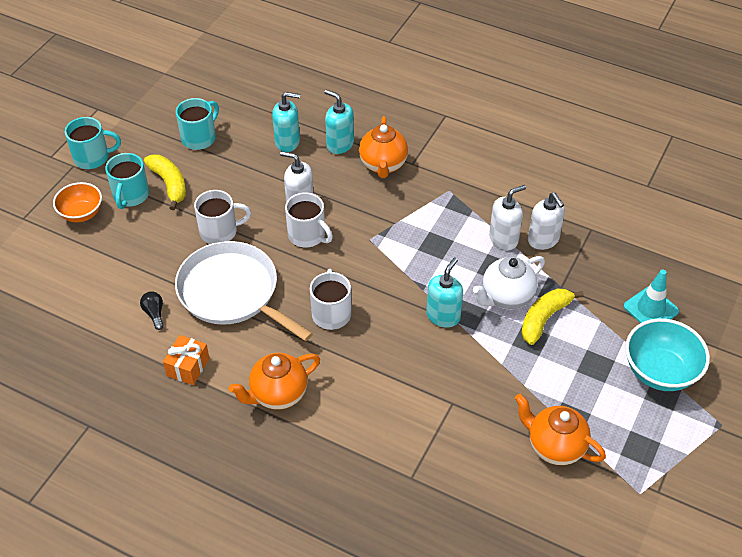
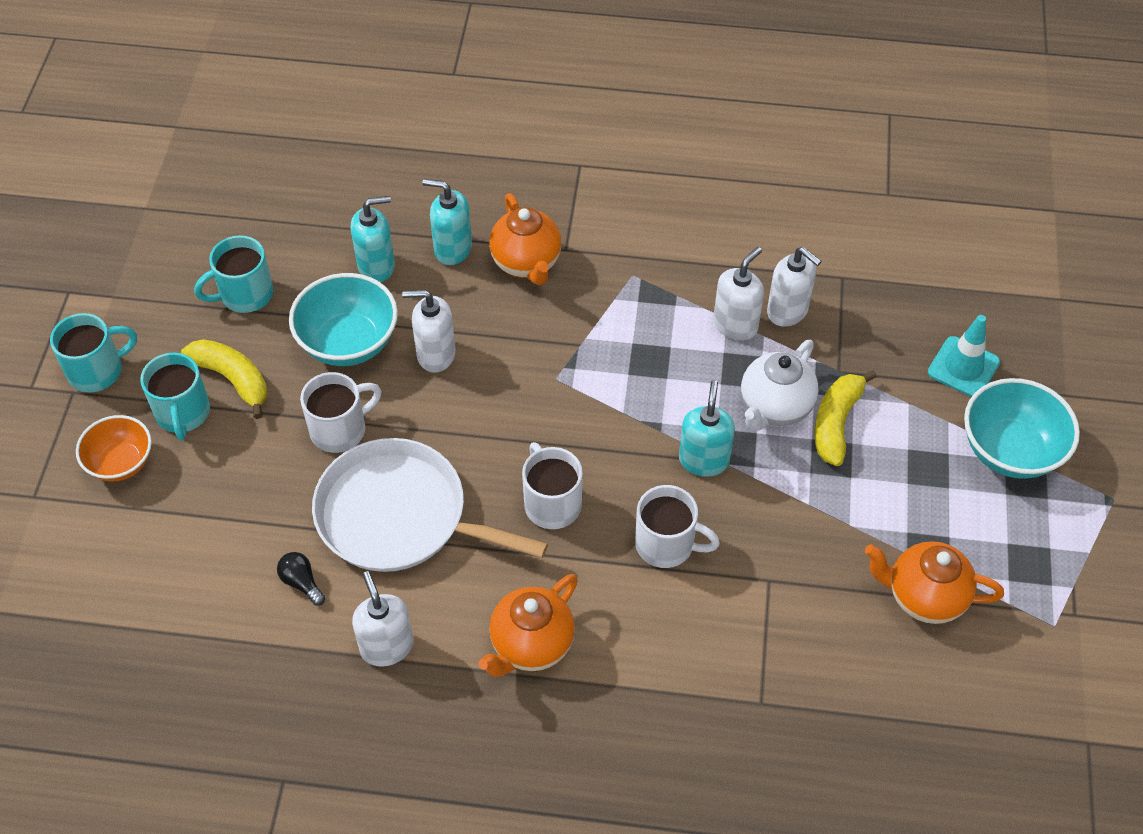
camera: 20 degrees left, 5 degrees up
(188, 367) = (386, 646): orange gift -> white soap dispenser
(199, 138) = (245, 295): turquoise mug -> turquoise mug turned 135 degrees counterclockwise
(249, 182) = (348, 342): none -> turquoise bowl
(307, 235) = (468, 398): white mug -> white mug (666, 544)

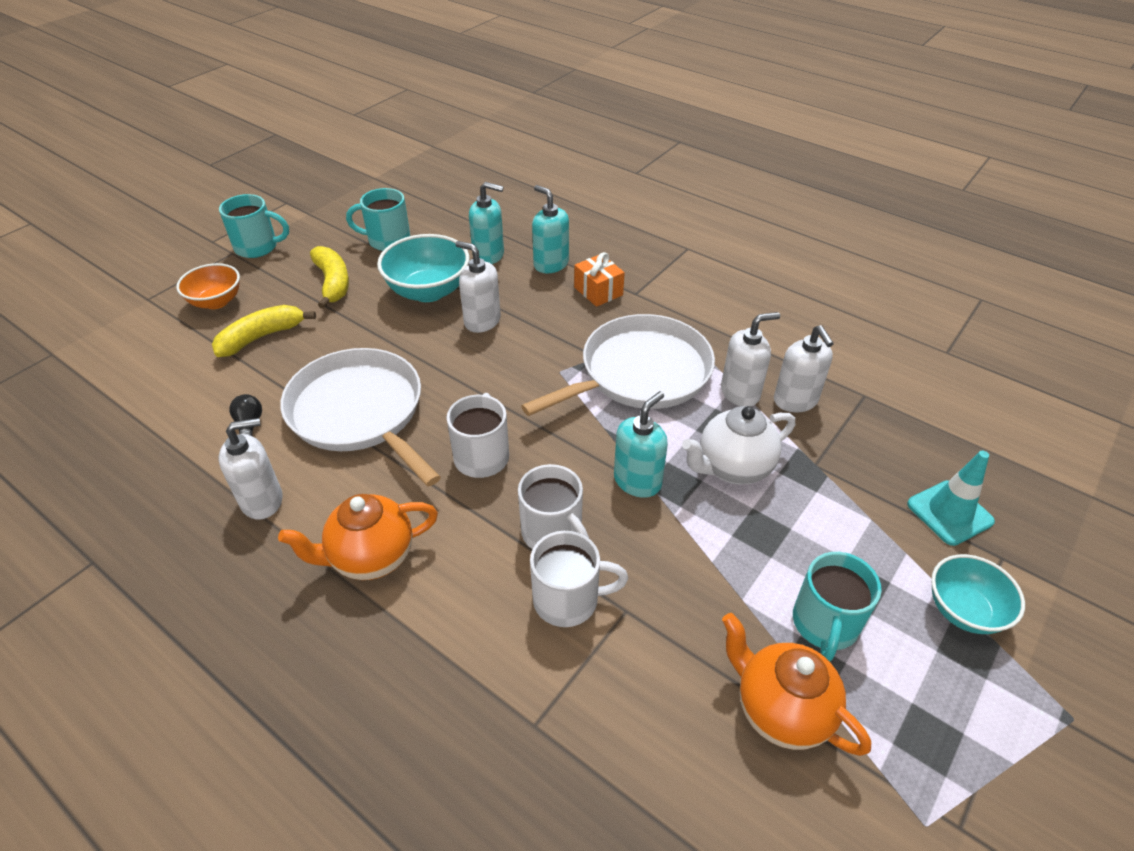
camera: 30 degrees right, 10 degrees down
(183, 413) = (282, 290): turquoise mug -> turquoise mug (825, 624)
(340, 429) = (372, 340): white mug -> white mug (568, 600)
(386, 646) = (262, 500): white soap dispenser -> white soap dispenser turned 60 degrees clockwise
(527, 263) = (598, 291): orange teapot -> orange gift
(632, 345) = (640, 373): none -> white pan
(836, 423) = (785, 505): yellow banana -> yellow banana (262, 337)
(1010, 450) = (964, 610): turquoise bowl -> turquoise bowl, size x0.66

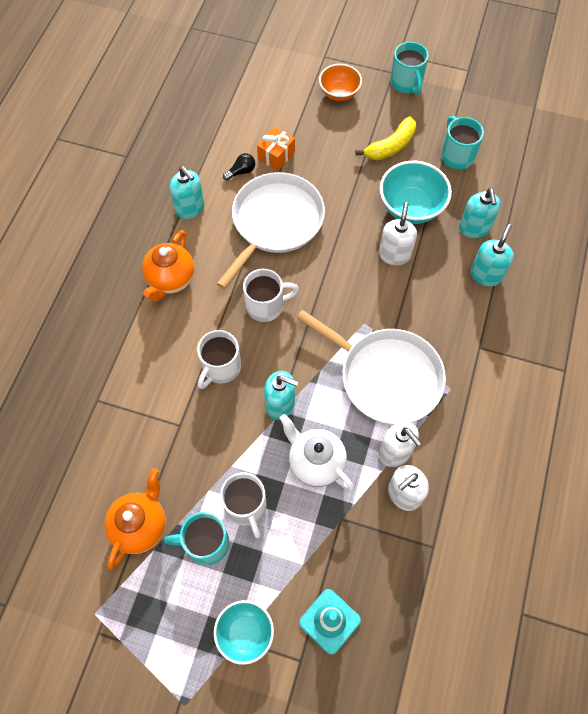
camera: 70 degrees right, 20 degrees up
(262, 337) = (318, 136): yellow banana -> none
(262, 500) = (190, 208): white soap dispenser -> turquoise soap dispenser
(371, 558) = (171, 280): orange teapot -> orange teapot turned 120 degrees counterclockwise
(568, 600) = (176, 392): white mug -> white mug (246, 507)
(598, 291) = (468, 320): orange gift -> orange gift (276, 155)

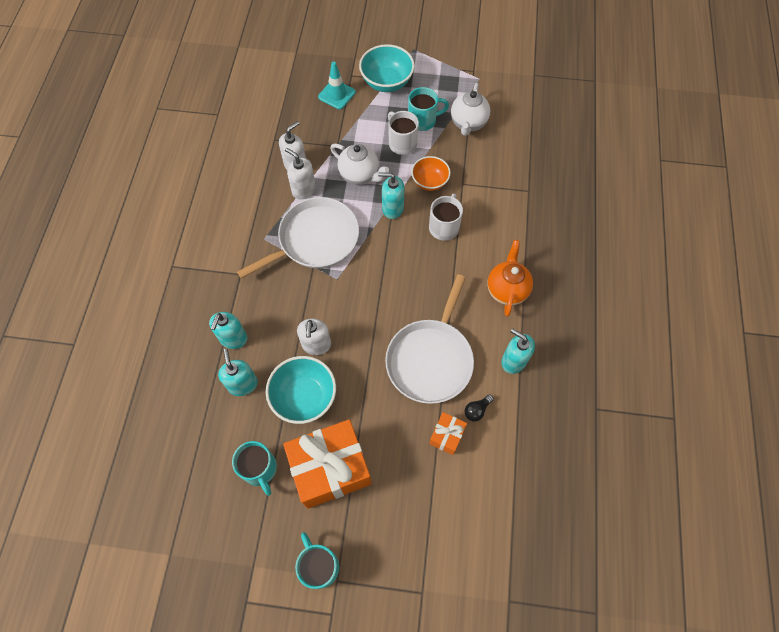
camera: 170 degrees right, 0 degrees up
(140, 525) = (468, 123): orange teapot -> white teapot
(245, 633) = (386, 82): turquoise bowl -> turquoise bowl, size x1.52
(266, 305) = (420, 280): white mug -> none
(339, 93) = (395, 535): orange bowl -> orange bowl (429, 182)
(386, 376) = (315, 240): white pan -> white pan turned 120 degrees clockwise
(390, 146) = (330, 468): yellow banana -> orange gift

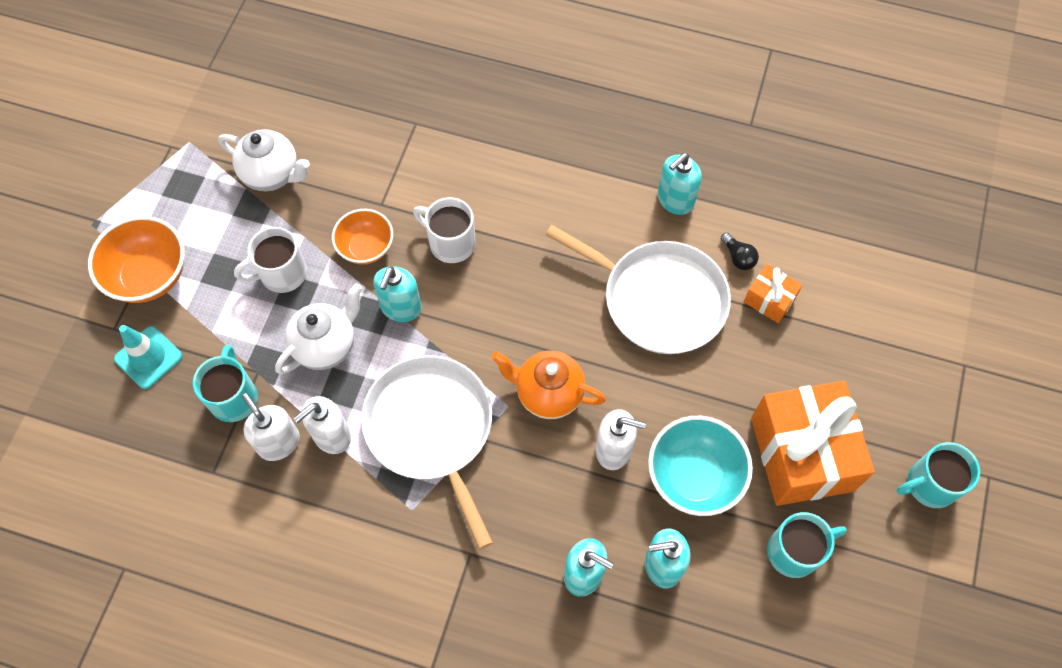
camera: 80 degrees left, 0 degrees up
(386, 82) = (149, 276): turquoise bowl -> orange bowl
(423, 120) = (246, 236): turquoise mug -> turquoise mug (234, 397)
(507, 289) = (569, 185): orange teapot -> orange teapot (548, 394)

